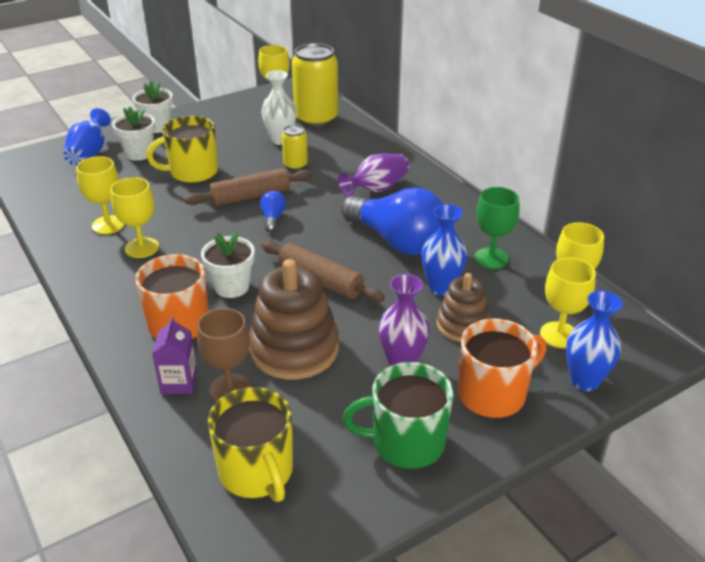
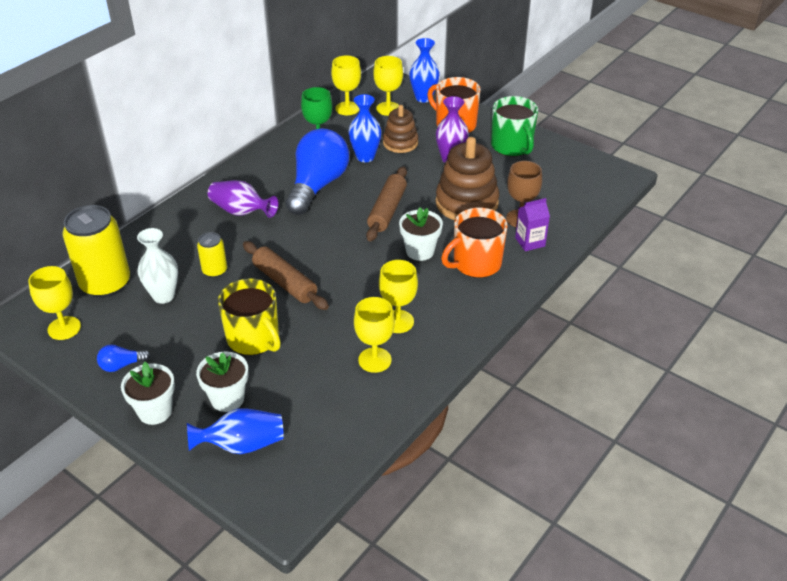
camera: 110 degrees left, 5 degrees up
(257, 472) = (571, 190): yellow mug -> none
(273, 218) = (315, 258): blue light bulb -> blue light bulb (121, 365)

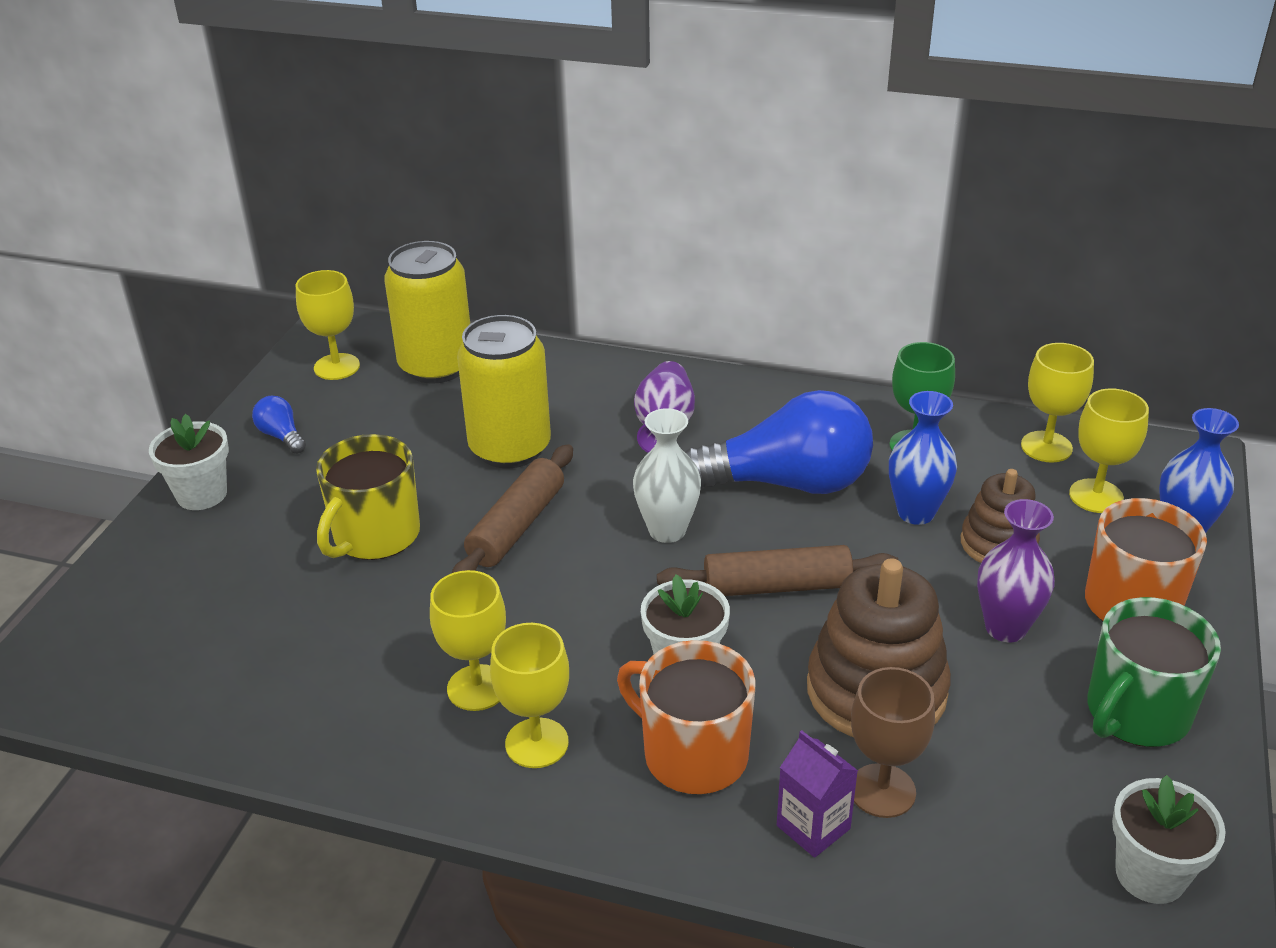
camera: 70 degrees right, 5 degrees down
(163, 296) = (433, 422): white vase -> white vase (667, 530)
(214, 271) = (510, 448): yellow can -> yellow can, size x1.97
(227, 399) = (240, 551): white flower pot -> white flower pot (1150, 874)
(242, 445) = (151, 596): blue vase -> none
(374, 360) = (370, 686): yellow goblet -> yellow goblet (537, 743)

